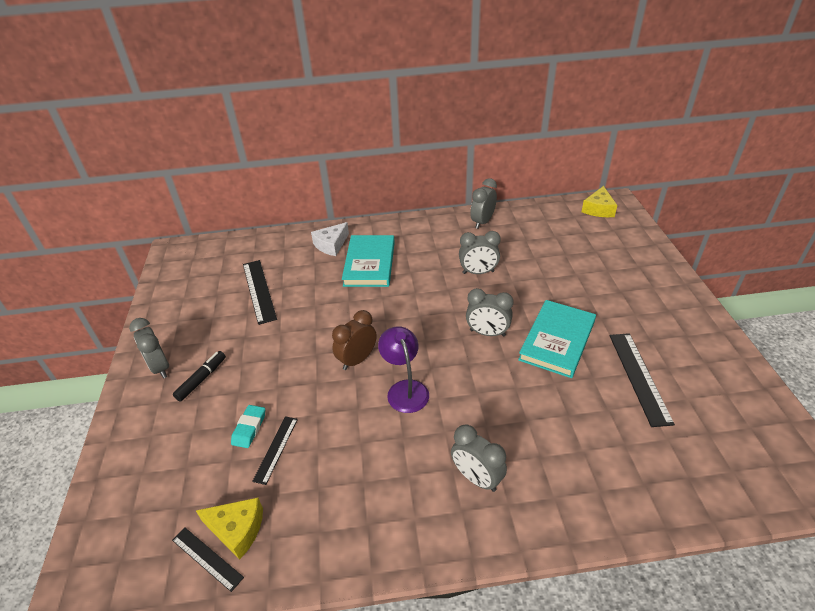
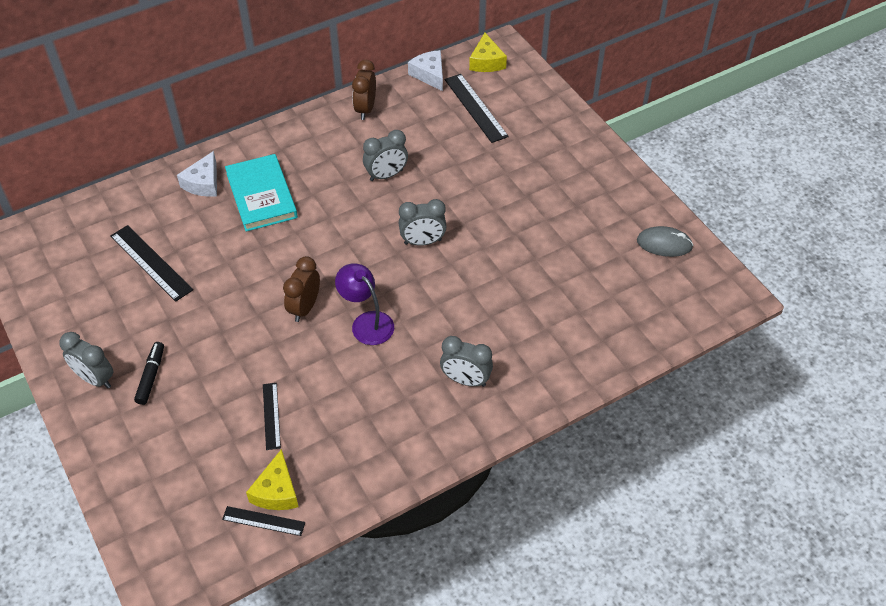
camera: 25 degrees left, 10 degrees up
(237, 529) = (276, 491): yellow cheese -> yellow cheese turned 105 degrees clockwise
(249, 428) = (233, 406): turquoise eraser -> none
(482, 222) = (365, 109): grey clock -> brown clock
(545, 209) = (429, 75): none -> white cheese
(557, 340) = (492, 231): turquoise book -> none
(639, 377) = (576, 246): black ruler -> black ruler (476, 107)
(741, 401) = (664, 244): none -> grey mouse

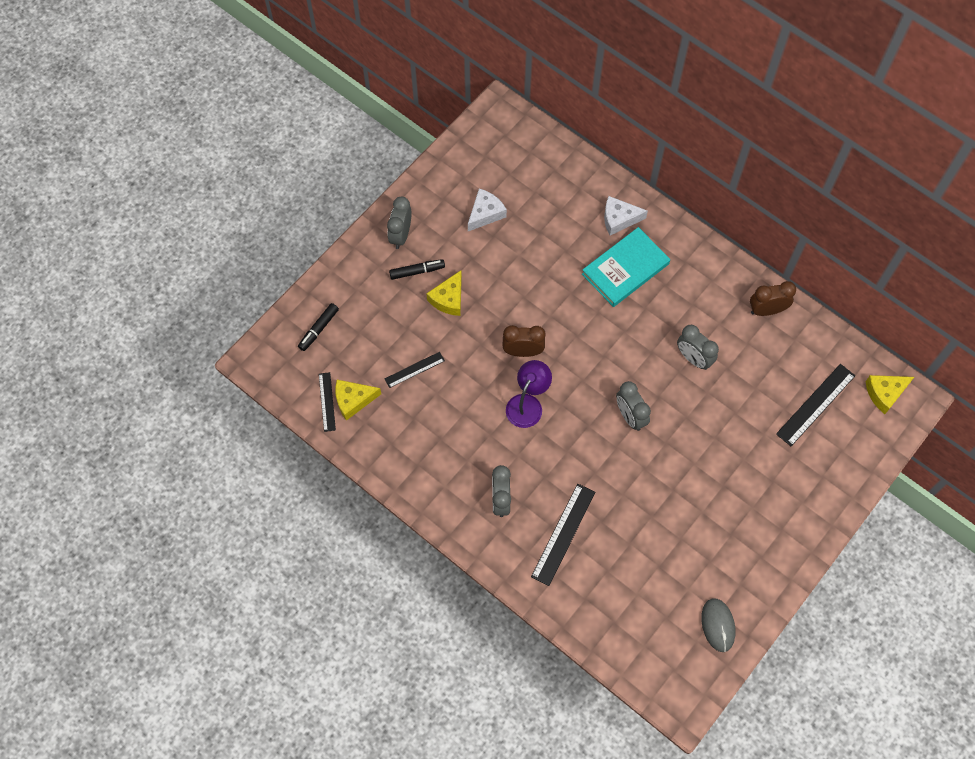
camera: 70 degrees right, 15 degrees up
(151, 263) = (520, 220): black ruler -> black ruler (563, 534)
(163, 502) = (318, 329): none -> black marker
(203, 356) = (448, 299): none -> yellow cheese
(429, 75) = (840, 348): white cheese -> white cheese (485, 213)

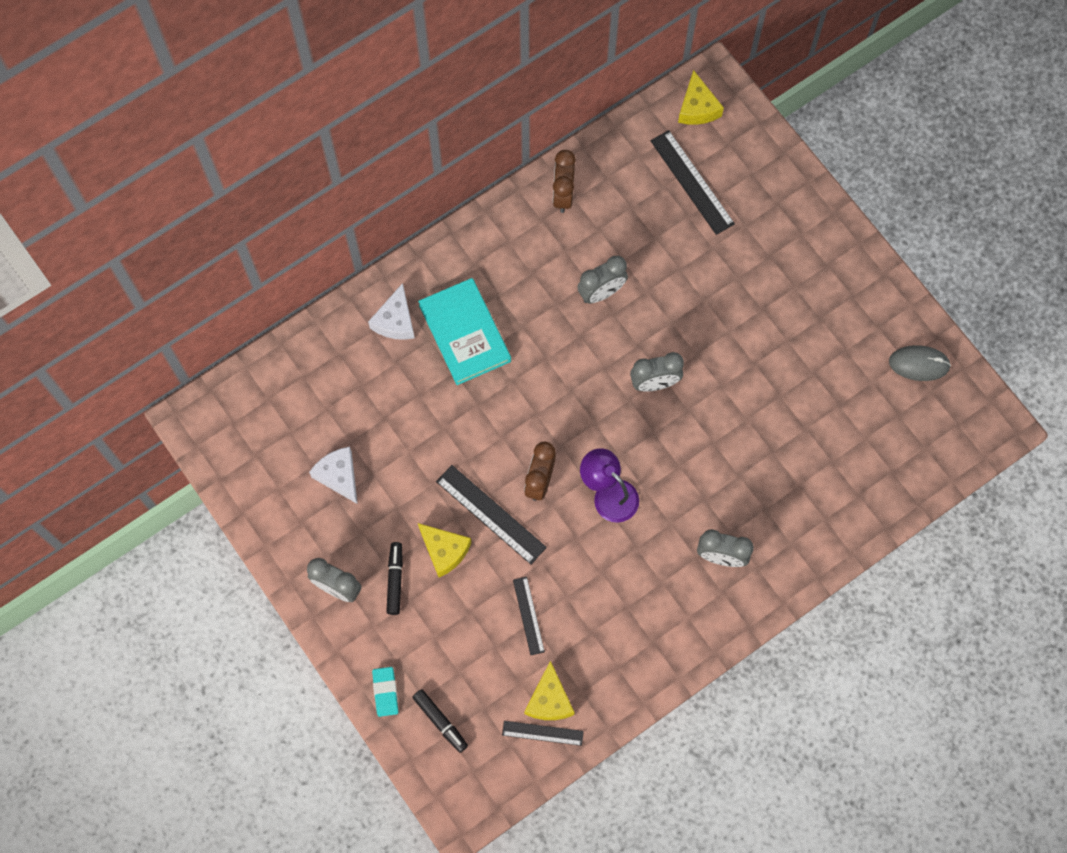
camera: 75 degrees left, 5 degrees up
(331, 287) = (385, 692): none -> turquoise eraser
(563, 534) = (778, 497): black ruler -> black ruler (490, 514)

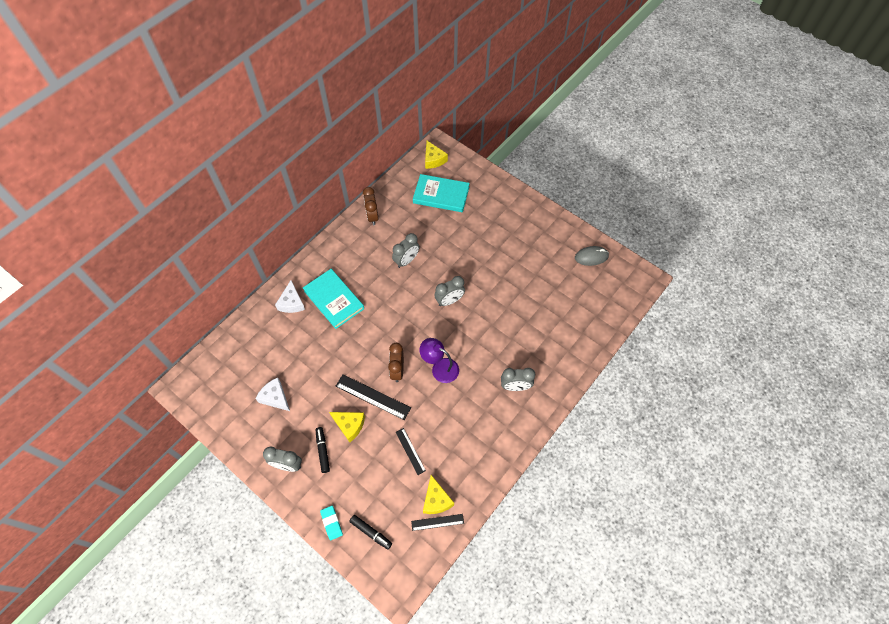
camera: 15 degrees left, 10 degrees down
(692, 182) = (441, 195): black ruler -> turquoise book

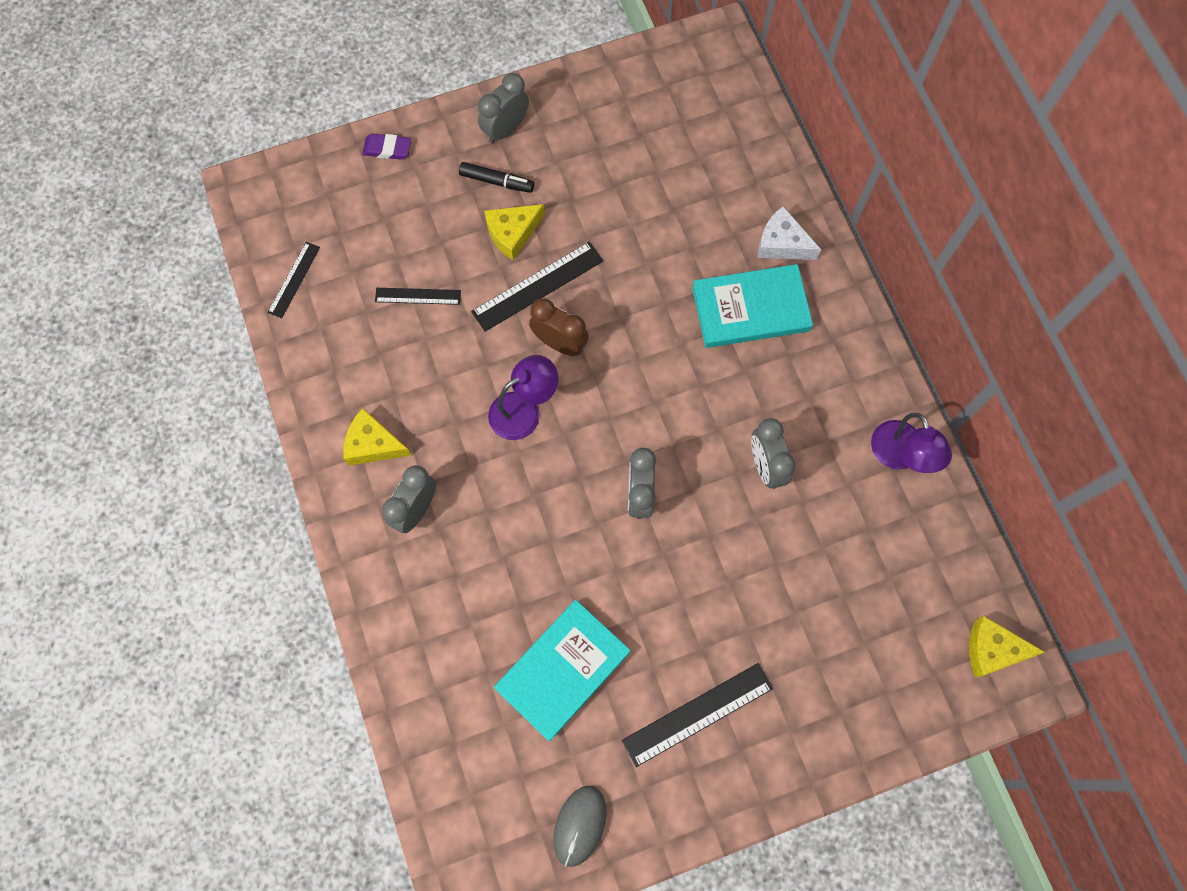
camera: 120 degrees right, 10 degrees up
(275, 397) = (622, 154): white cheese -> none
(331, 523) = (387, 149): turquoise eraser -> purple eraser
(371, 533) = (340, 190): black marker -> none
(372, 216) = (900, 456): brown clock -> purple lamp
(436, 500) = (324, 294): yellow cheese -> yellow cheese (373, 444)
(441, 195) = (889, 613): turquoise book -> turquoise book (562, 670)
(523, 238) = (698, 714): none -> black ruler

